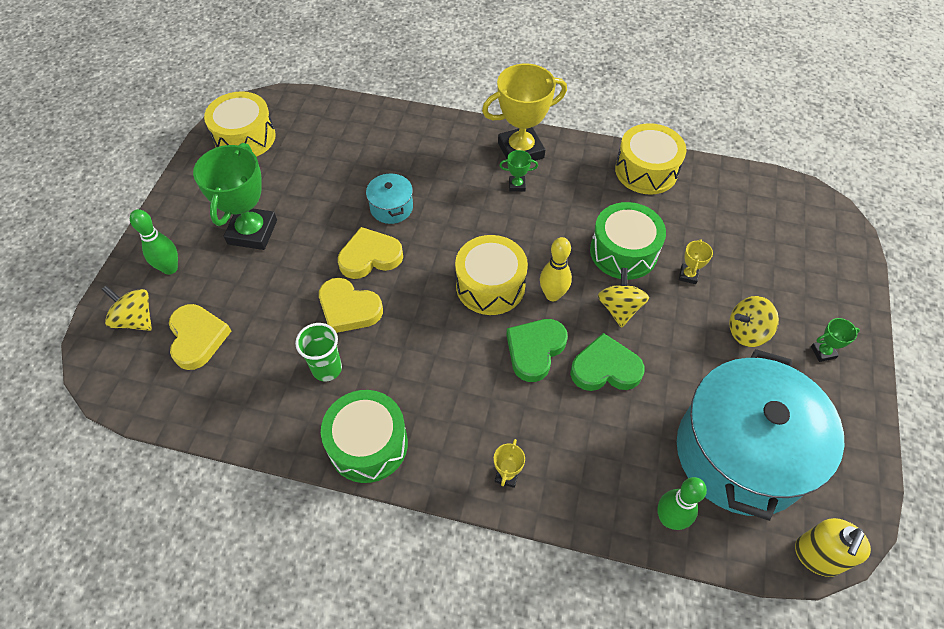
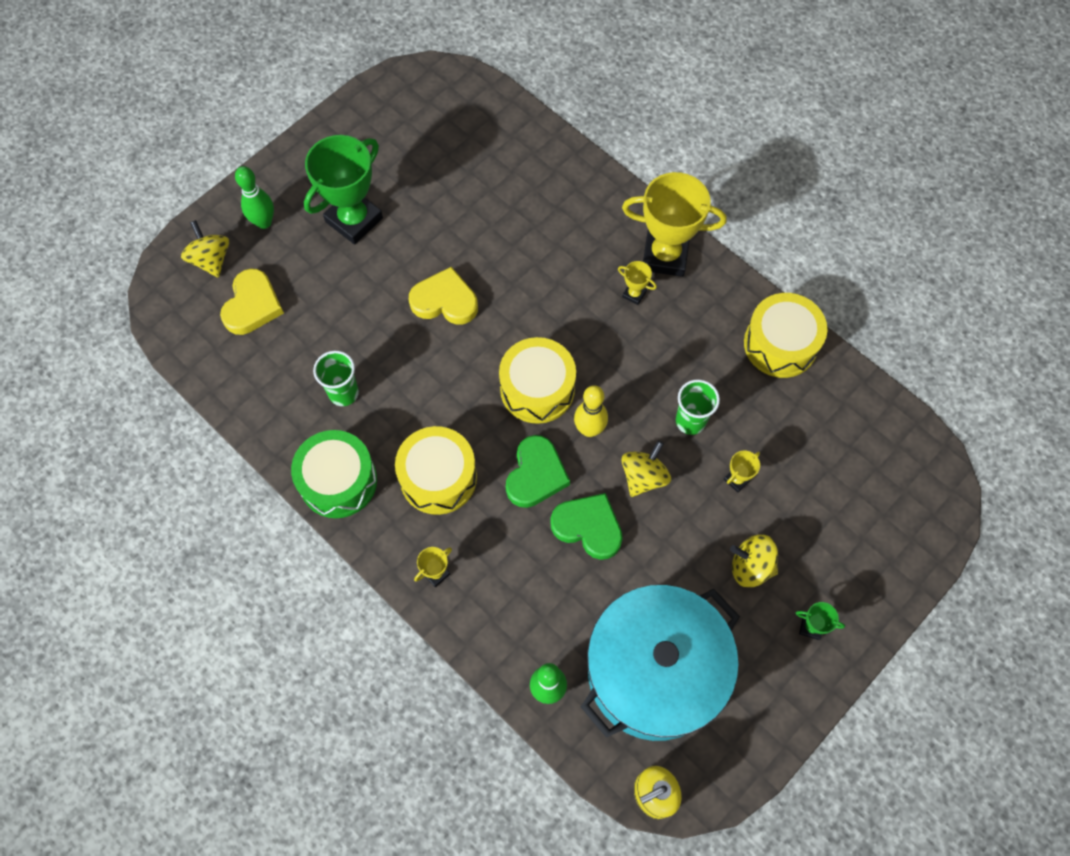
camera: 30 degrees right, 10 degrees up
(245, 137) = (402, 108): yellow drum -> yellow drum (438, 477)
(348, 309) = (395, 344): yellow heart -> none
(391, 207) = (496, 258): turquoise pot -> none
(517, 185) = (634, 294): green trophy -> yellow trophy
(535, 350) = (536, 475): green heart -> green heart turned 135 degrees clockwise
(623, 252) = (690, 421): green drum -> green cup

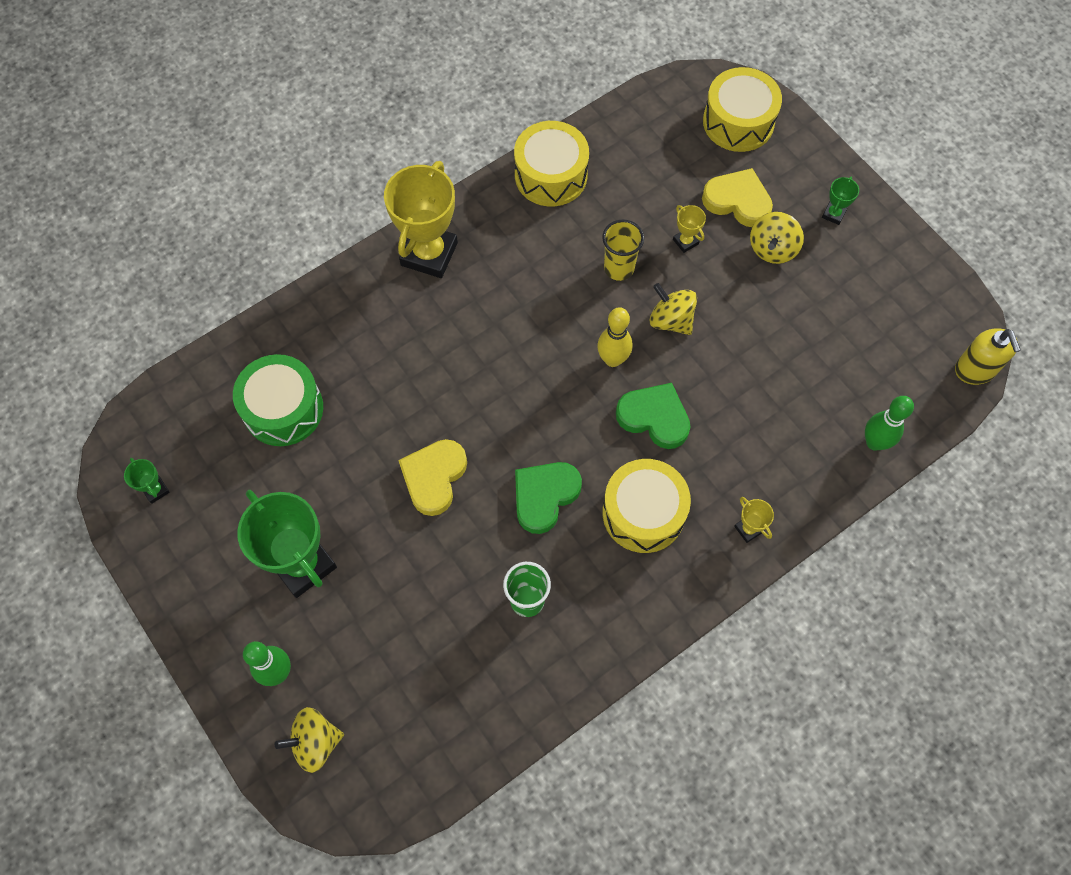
camera: 80 degrees left, 0 degrees up
(252, 305) = (391, 695): yellow heart -> yellow heart (737, 201)
(338, 481) = (632, 617): green drum -> green drum (283, 409)
(402, 106) = (155, 490): none -> green trophy
(537, 389) = (558, 400): yellow drum -> yellow drum (738, 122)
(588, 527) = (716, 379): green heart -> green heart (544, 496)
(634, 294) = (467, 291): yellow trophy -> none
(654, 672) = (864, 348): turquoise pot -> none
(690, 421) = (619, 268): green cup -> yellow cup

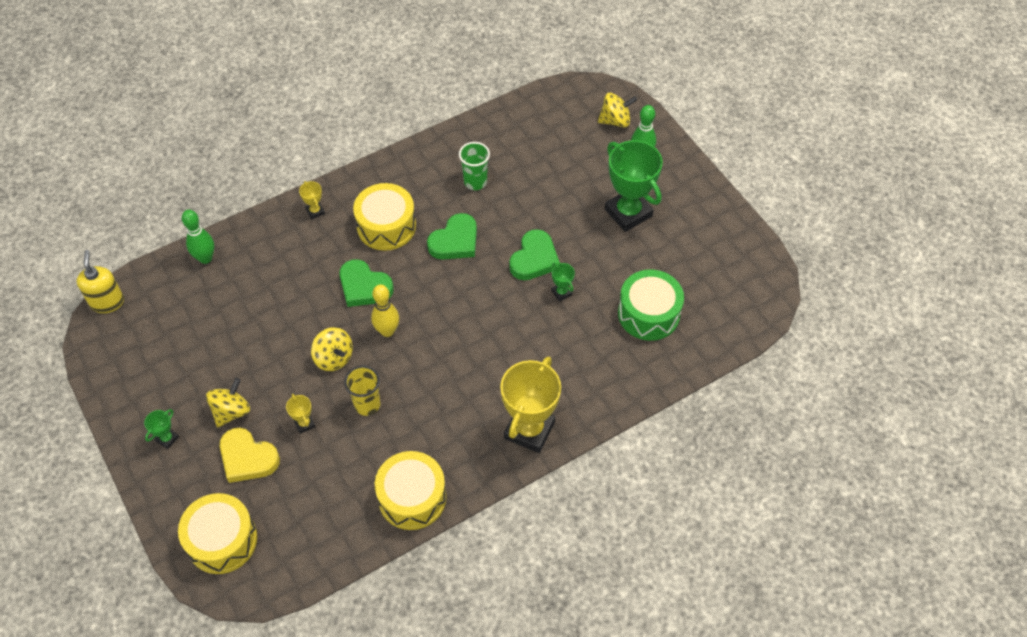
camera: 175 degrees left, 10 degrees down
(155, 490) = (739, 265): green trophy -> green trophy (561, 292)
(434, 477) = (534, 259): yellow heart -> green heart

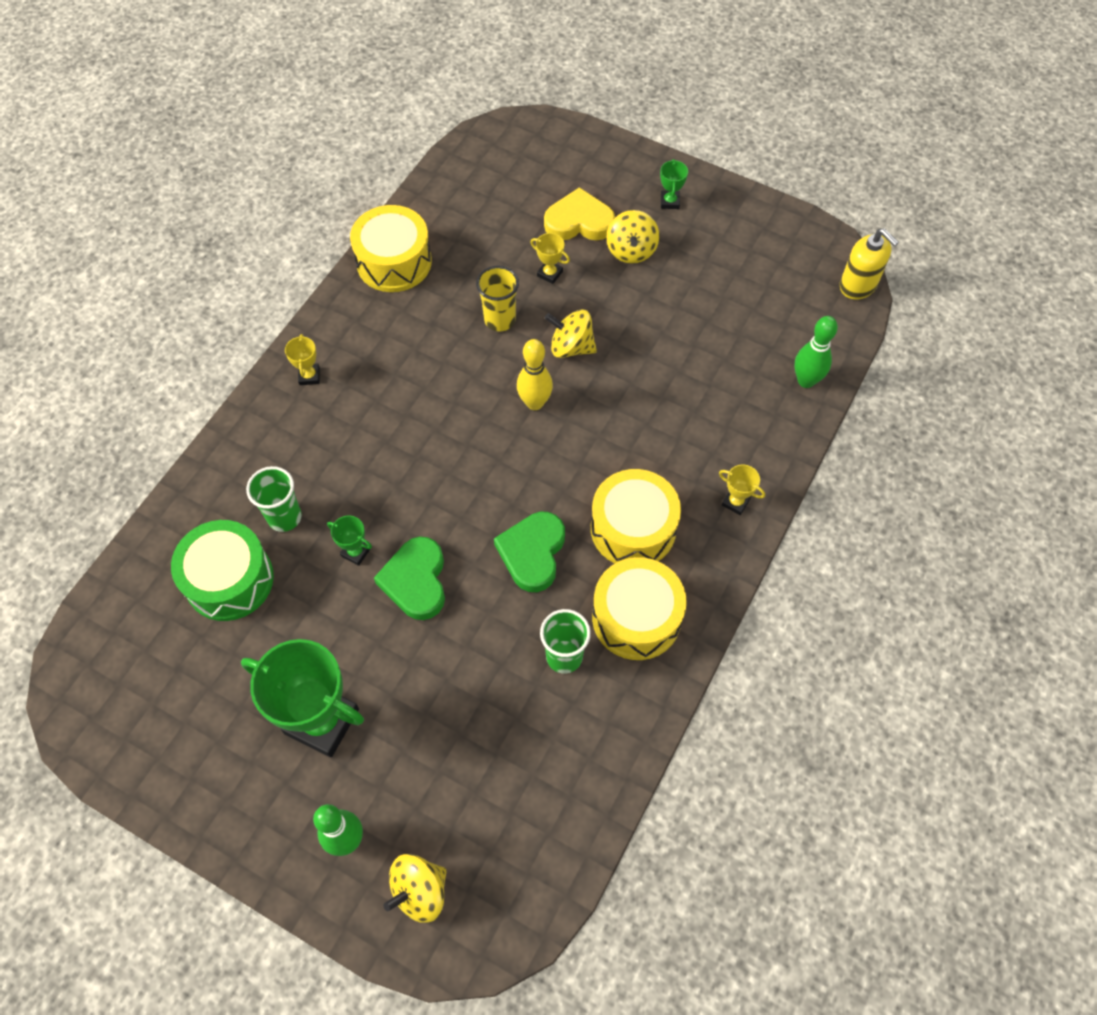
camera: 150 degrees right, 5 degrees up
(222, 540) = (545, 154): yellow drum -> yellow drum (636, 617)
(364, 287) = (599, 439): green heart -> none
(529, 430) = (309, 376): yellow trophy -> yellow trophy, size x0.43
(596, 336) = (284, 517): none -> green cup

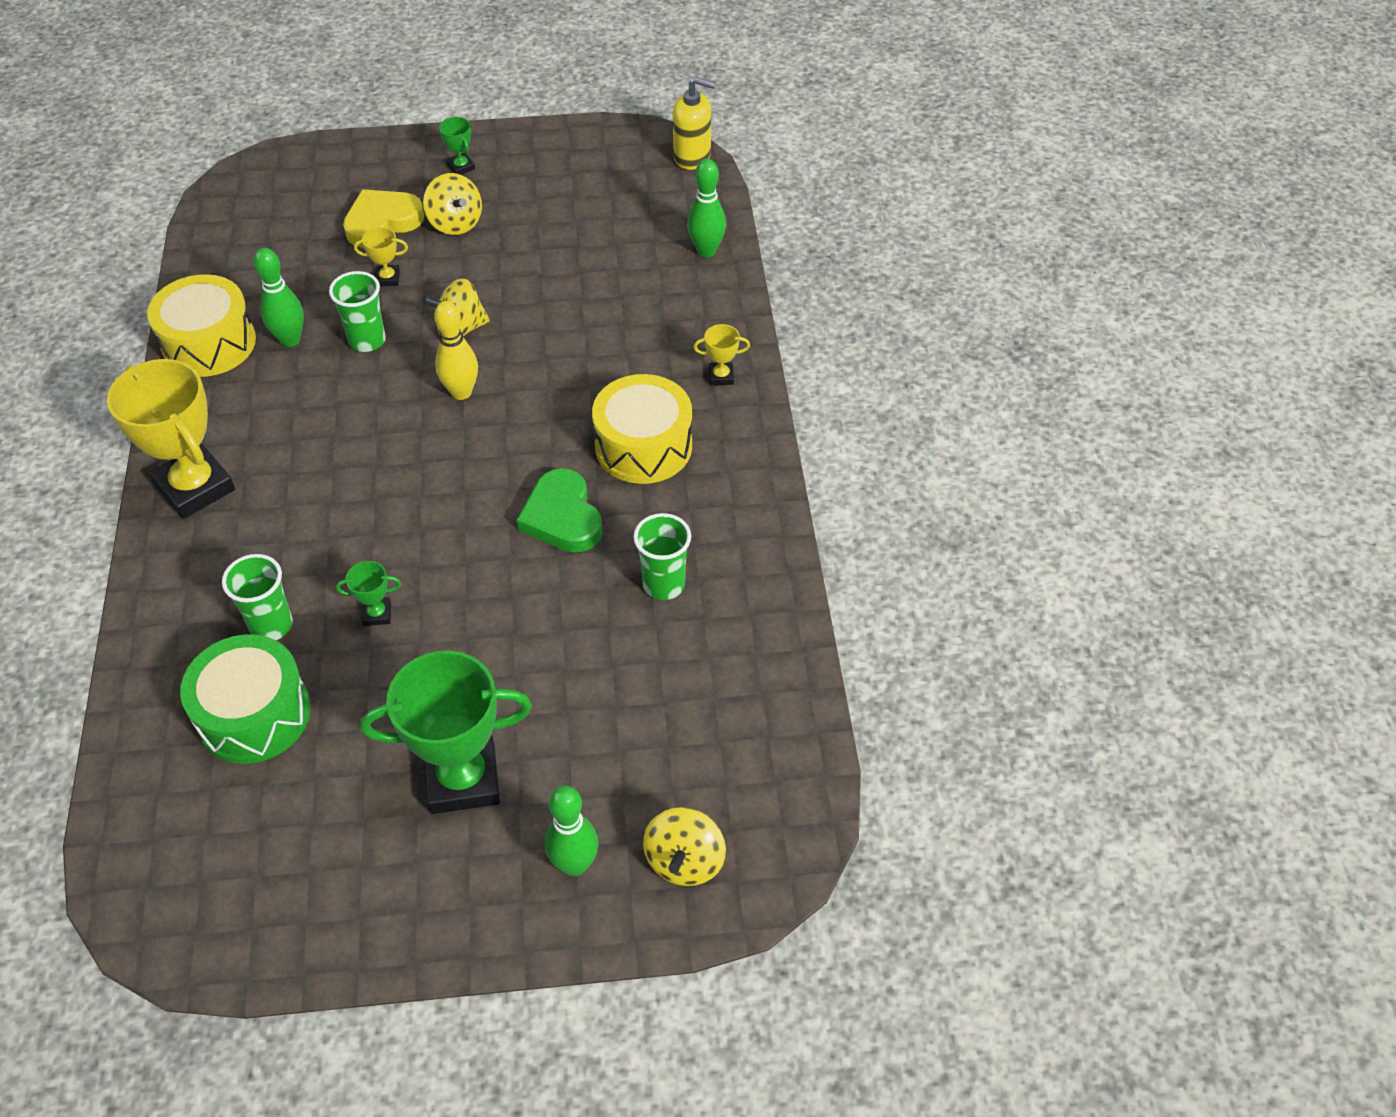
camera: 35 degrees left, 10 degrees down
(309, 376) = (195, 487): yellow trophy -> yellow trophy, size x2.34
(416, 581) = (462, 604): green heart -> none
(448, 289) = (290, 340): none -> green bowling pin
(500, 320) = (367, 340): yellow cup -> green cup
(636, 617) = (705, 515): yellow drum -> none

